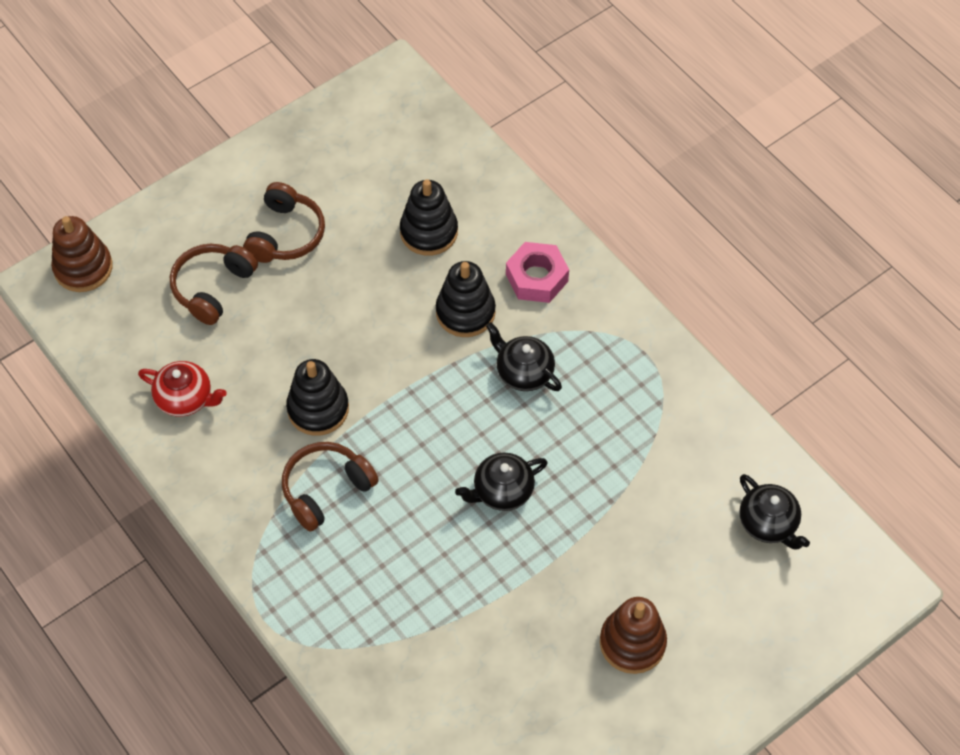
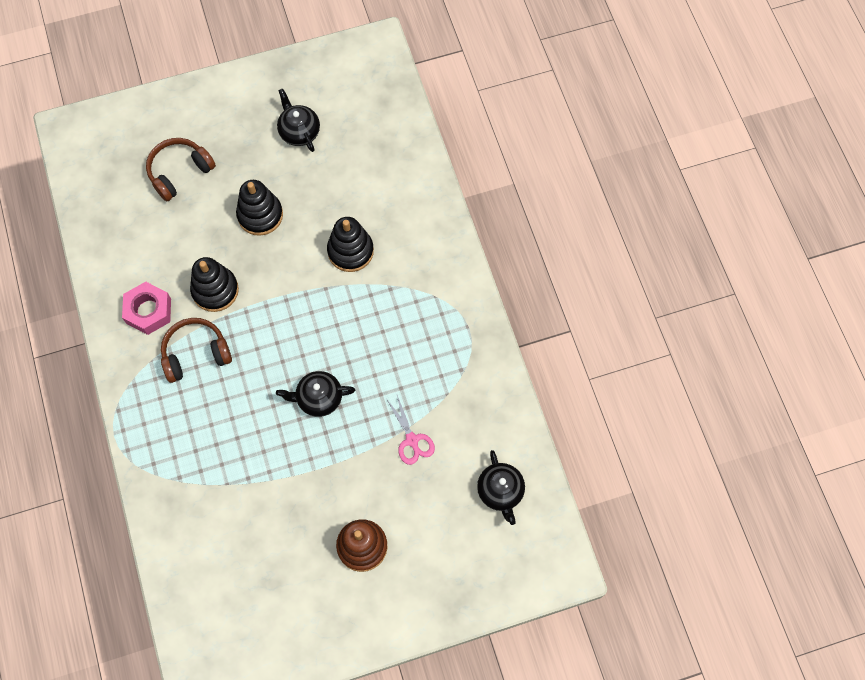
camera: 20 degrees right, 10 degrees up
(83, 268) = (96, 127): brown stacking toy -> none
(185, 398) = (127, 251): red teapot -> none
(286, 234) = (247, 147): brown headphones -> none
(429, 232) = (350, 179): black stacking toy -> black stacking toy (260, 215)
(523, 372) = (373, 312): black teapot -> black teapot (299, 131)
(536, 278) = (413, 241): pink nut -> pink nut (148, 311)
(637, 501) = (412, 440): none -> pink scissors

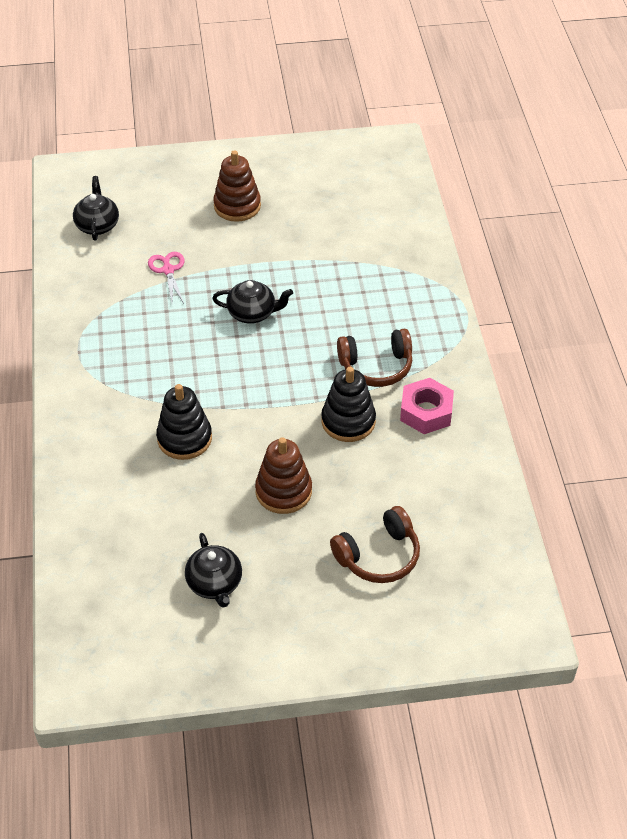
camera: 170 degrees left, 20 degrees down
(260, 215) = (283, 491): black stacking toy -> brown stacking toy

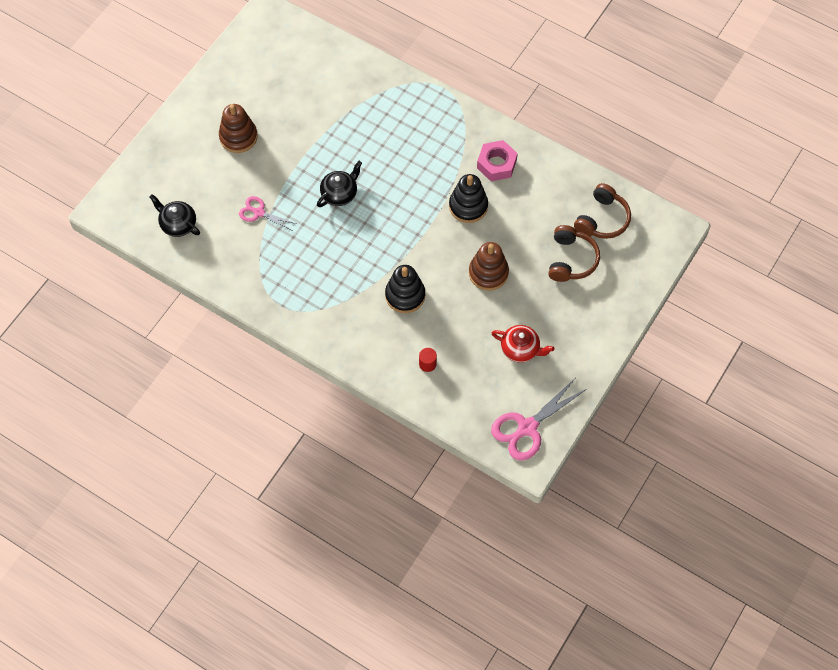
camera: 50 degrees left, 15 degrees up
(117, 511) = (427, 364): none -> red cylinder
(117, 657) = (527, 427): none -> pink scissors
(215, 583) = (520, 349): black teapot -> red teapot
(376, 366) = (441, 163): brown headphones -> brown headphones (602, 219)

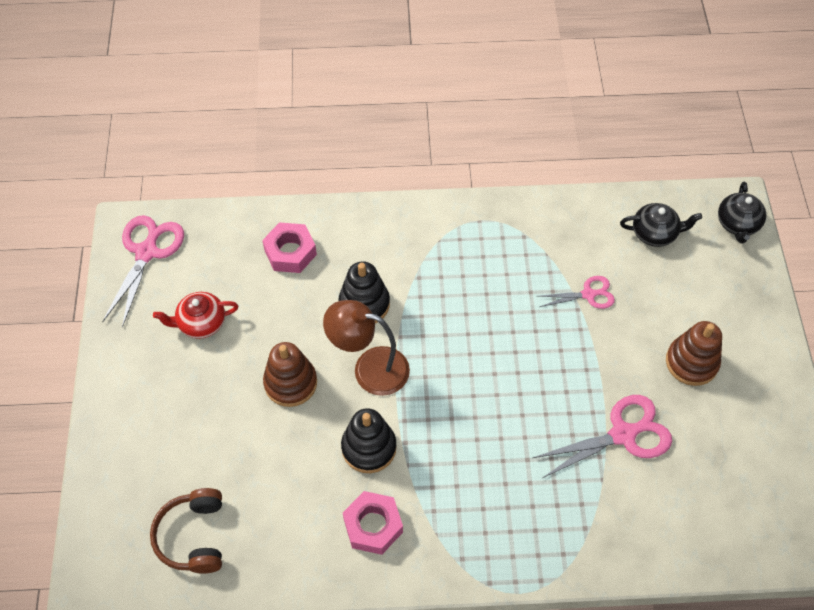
camera: 145 degrees right, 5 degrees down
(317, 125) = (622, 434): none -> pink scissors
(340, 193) = (524, 369): black teapot -> black teapot (737, 224)
(427, 364) = (290, 252): red cylinder -> pink nut
(433, 252) = (369, 368): none -> brown lamp
(571, 260) = (203, 458): brown headphones -> none

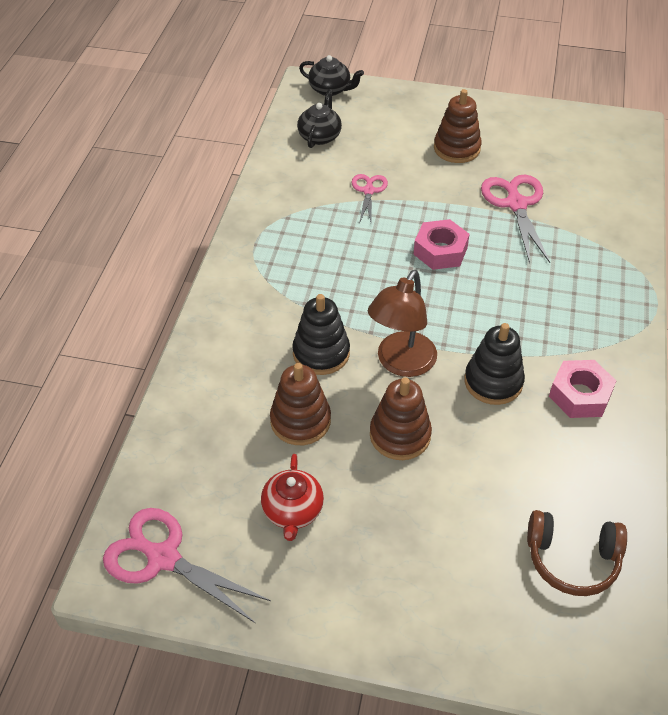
camera: 75 degrees left, 10 degrees down
(288, 307) = (300, 421): none -> brown stacking toy
(290, 252) = (227, 406): pink nut -> pink nut (440, 251)

